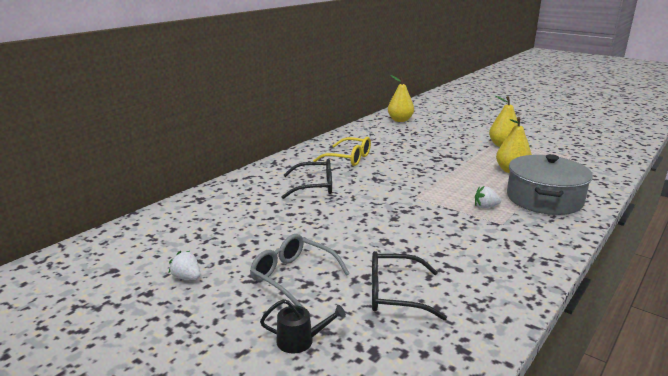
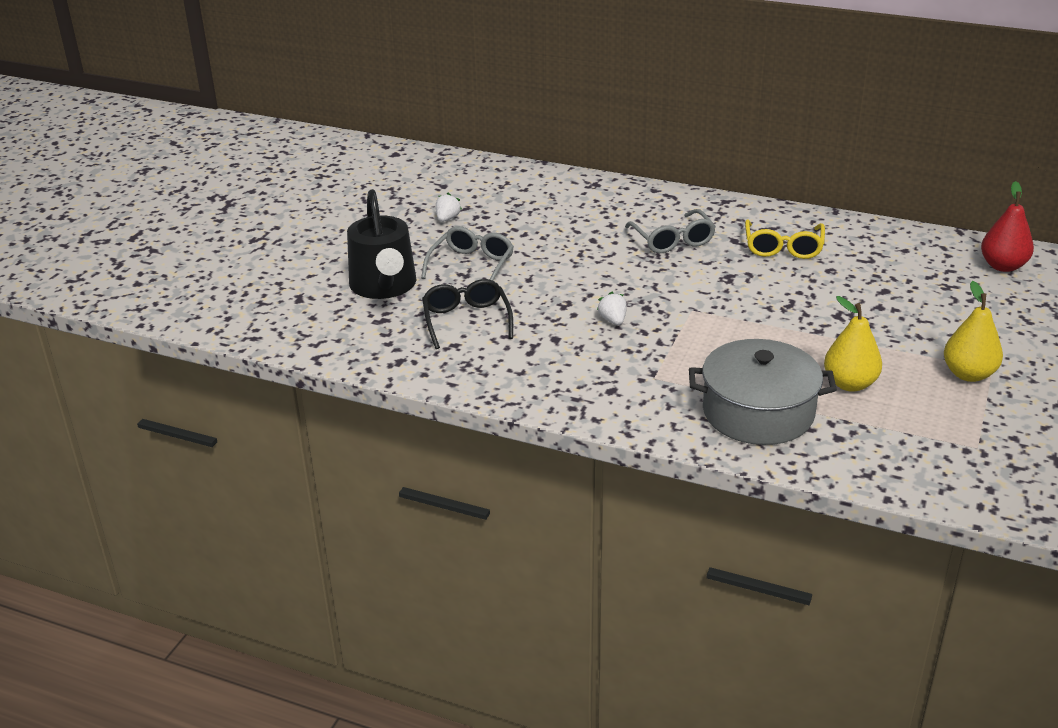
camera: 75 degrees right, 10 degrees up
(300, 340) = (384, 286): black watering can -> black watering can, size x2.23
(315, 186) = (673, 240): black glasses -> grey glasses
(400, 120) = (1003, 266): yellow pear -> red pear
(485, 207) = (697, 364): white strawberry -> white strawberry (613, 320)

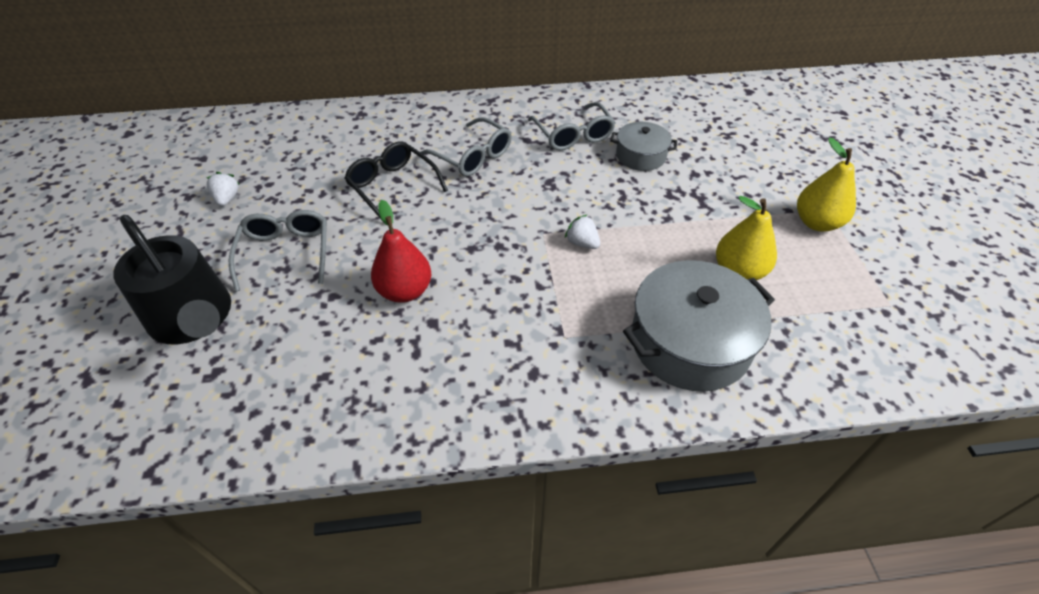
camera: 30 degrees left, 15 degrees up
(466, 320) = (319, 334): black glasses -> black glasses (392, 186)
(613, 320) = (477, 274): white strawberry -> white strawberry (582, 243)
(783, 248) = (573, 135): yellow glasses -> grey glasses
(836, 280) = (640, 156): none -> grey pot
(1003, 266) = (749, 102): red pear -> red pear (405, 291)

